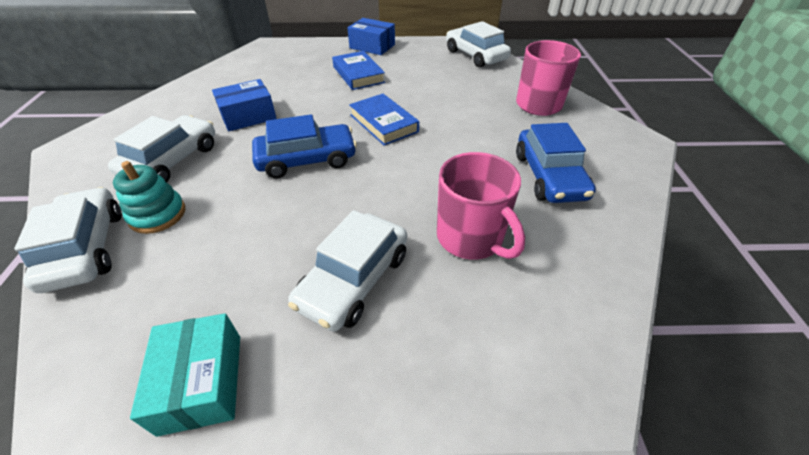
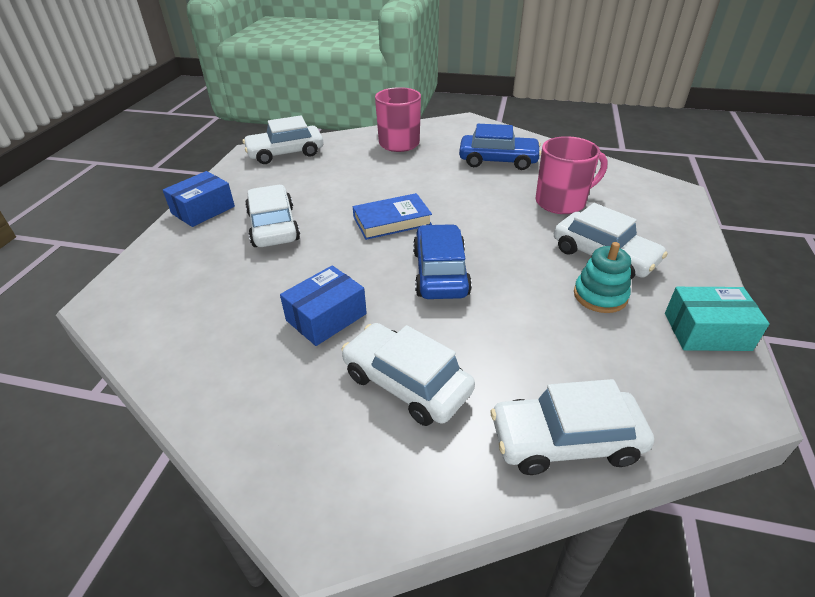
camera: 75 degrees left, 5 degrees down
(157, 215) = (513, 383): turquoise stacking toy -> turquoise stacking toy (600, 296)
(248, 116) = (326, 317): blue box -> blue box turned 60 degrees clockwise
(358, 74) = (273, 226): blue book -> white car

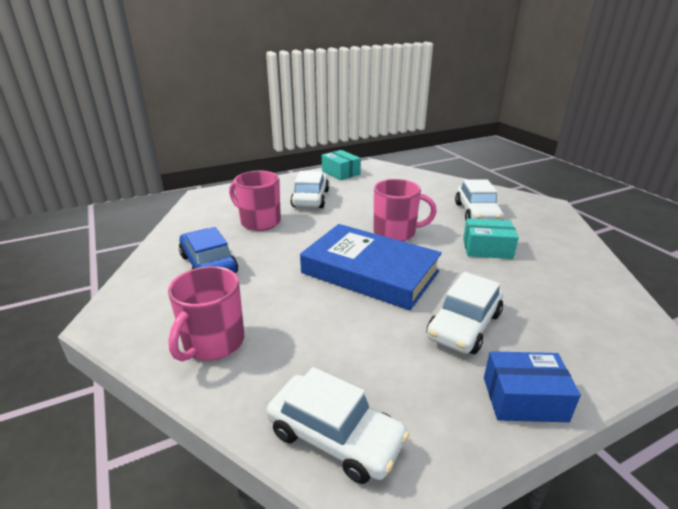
camera: 130 degrees left, 10 degrees down
(326, 317) = (487, 248): blue box -> turquoise box
(392, 221) = (370, 272): blue book -> blue book, size x1.83
(440, 272) = (396, 233): blue car -> pink mug
(565, 441) = (441, 182): white car -> none
(600, 296) = (348, 193): turquoise stacking toy -> none

